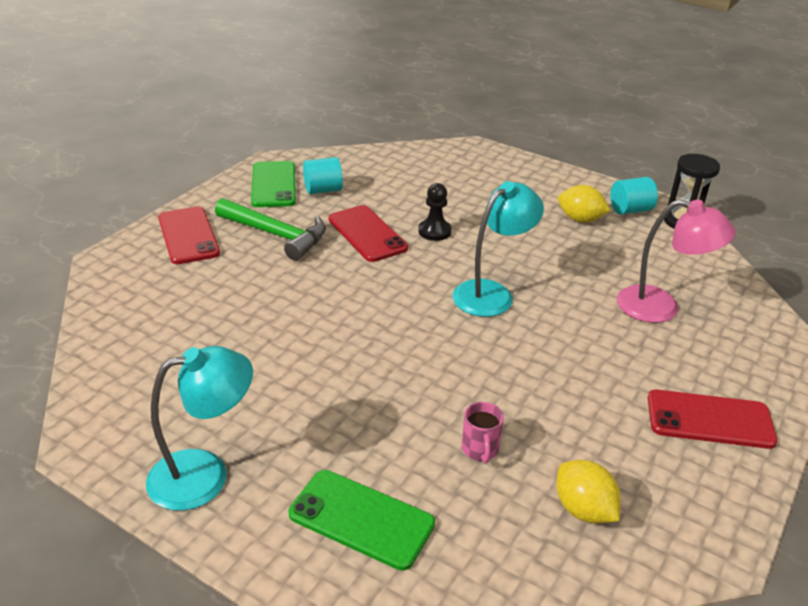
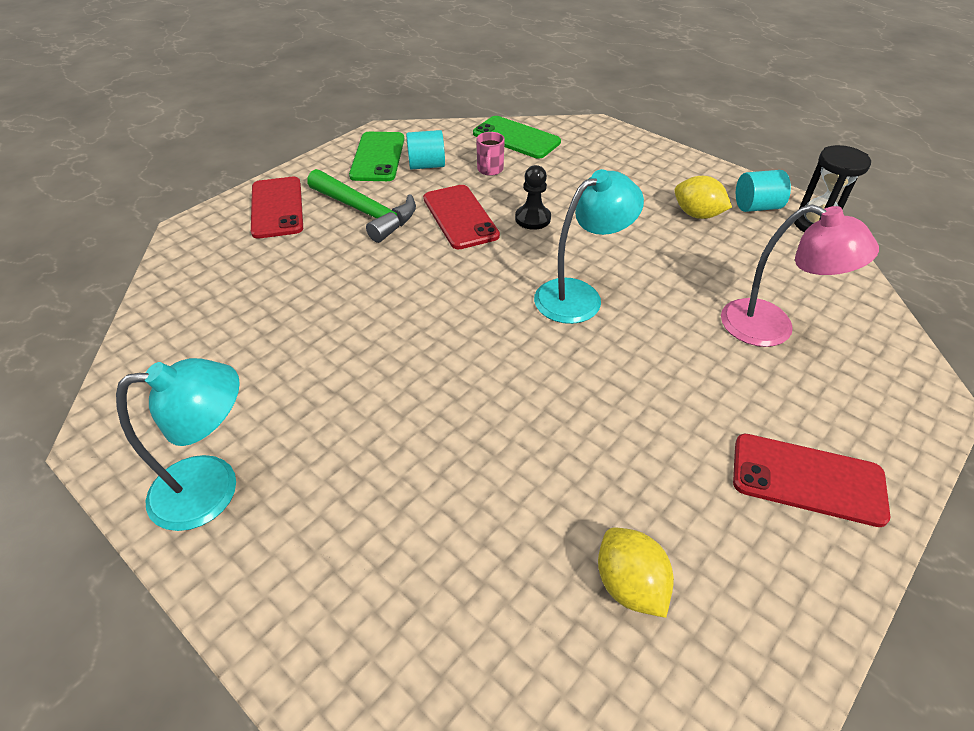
camera: 10 degrees right, 10 degrees up
(361, 519) = (367, 565): green phone -> green phone (516, 138)
(480, 450) = (523, 490): pink mug -> pink mug (490, 170)

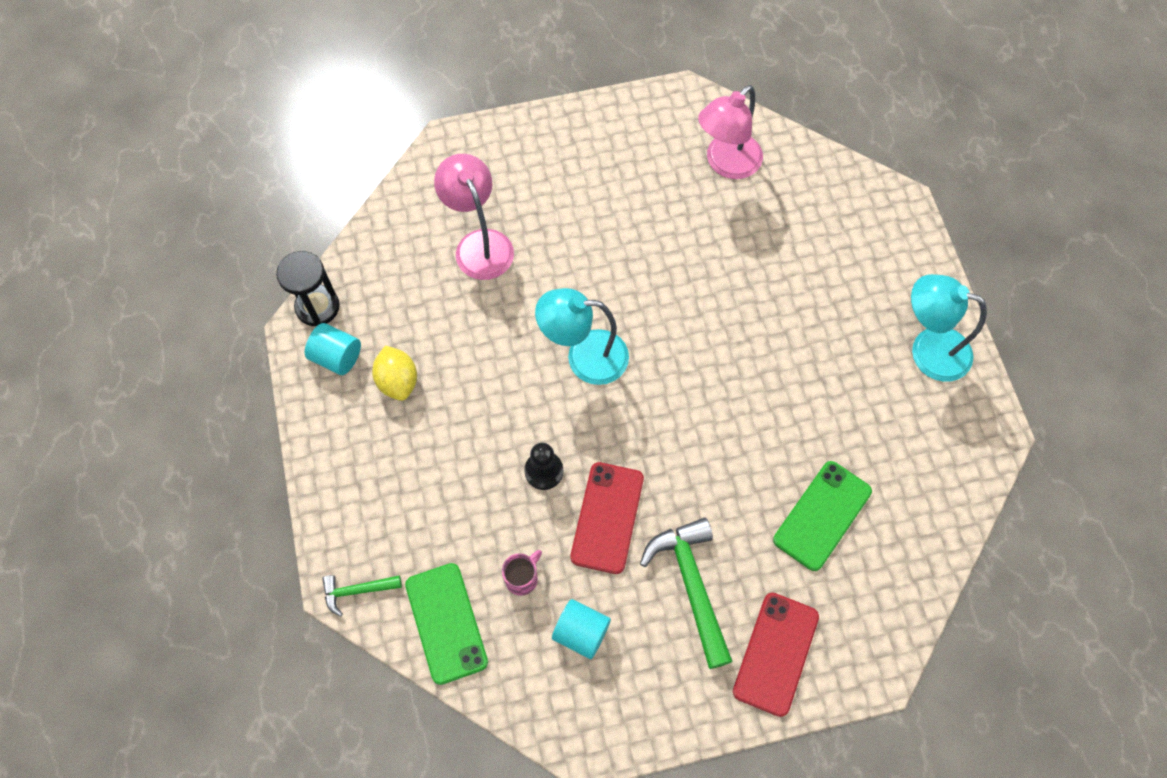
camera: 145 degrees left, 20 degrees up
(378, 157) = (623, 688): green phone -> green phone (822, 515)
(584, 128) = (357, 591): none -> green hammer
(629, 585) = (726, 164): yellow lemon -> pink lamp
(807, 479) = (580, 152): red phone -> none

